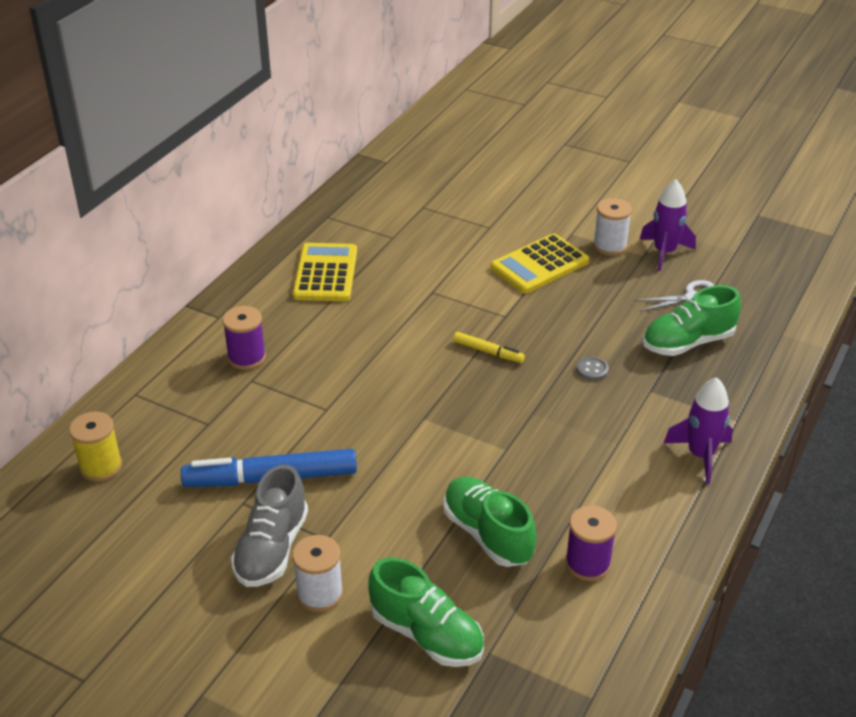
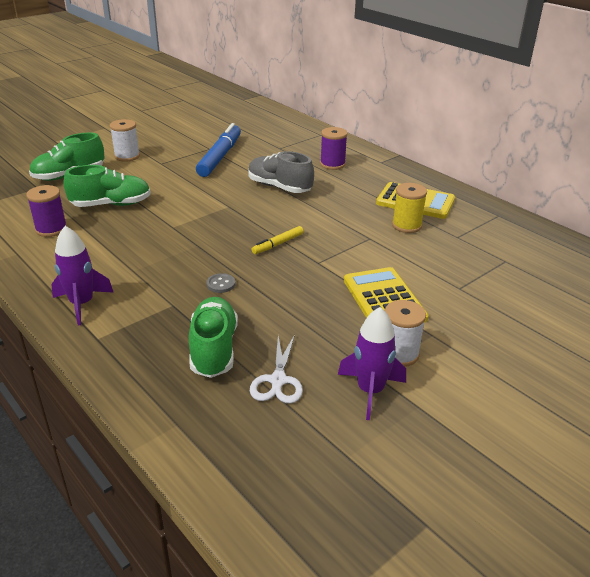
camera: 110 degrees right, 5 degrees down
(101, 467) = (268, 123): yellow spool -> yellow spool (406, 225)
(272, 549) = (169, 150): grey shoe -> grey shoe (279, 187)

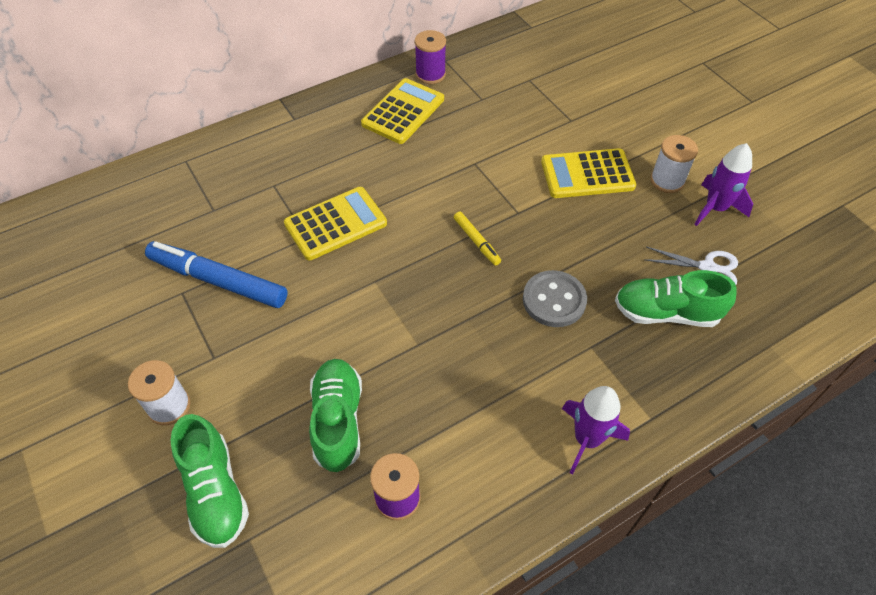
camera: 80 degrees left, 20 degrees up
(221, 284) = (554, 300): grey button -> grey button, size x1.97
(279, 187) = (336, 224): grey shoe -> yellow calculator
(332, 164) = (286, 163): purple spool -> purple spool (430, 74)
(406, 225) = (454, 130): yellow spool -> none

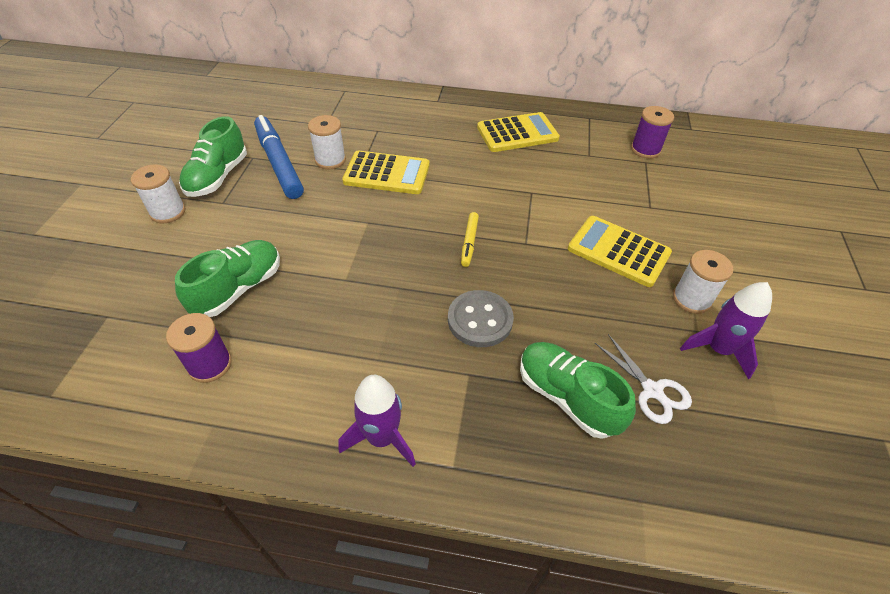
camera: 40 degrees right, 5 degrees down
(215, 492) = (127, 276): green shoe -> green shoe (218, 177)
(266, 244) = (330, 160): none -> white spool
(430, 74) = (566, 121): purple spool -> purple spool (645, 150)

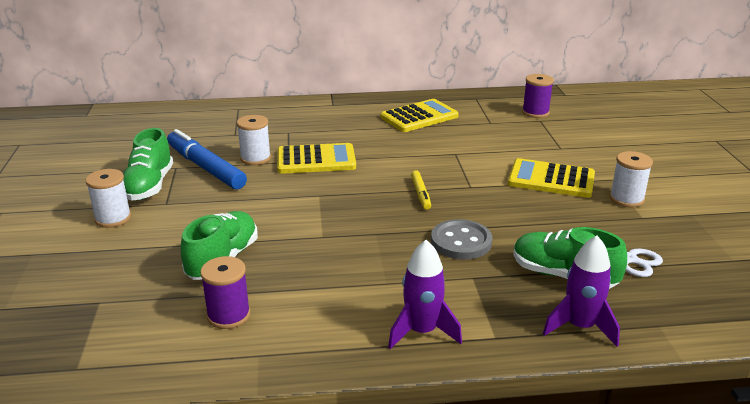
camera: 15 degrees left, 20 degrees down
(718, 349) = (664, 225): purple rocket -> purple rocket (580, 327)

